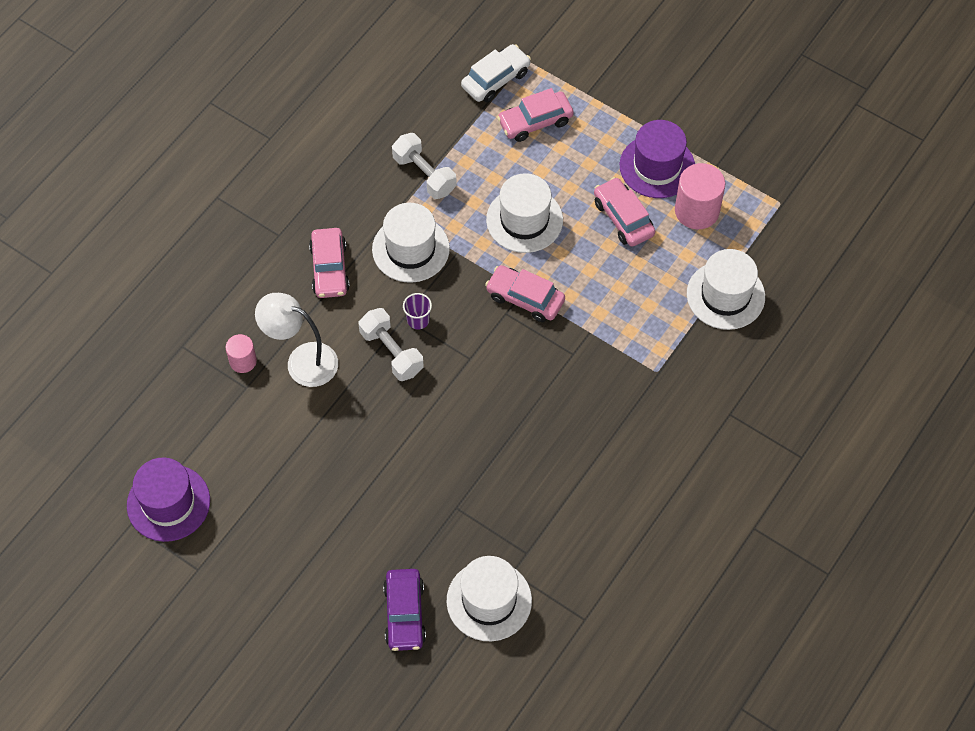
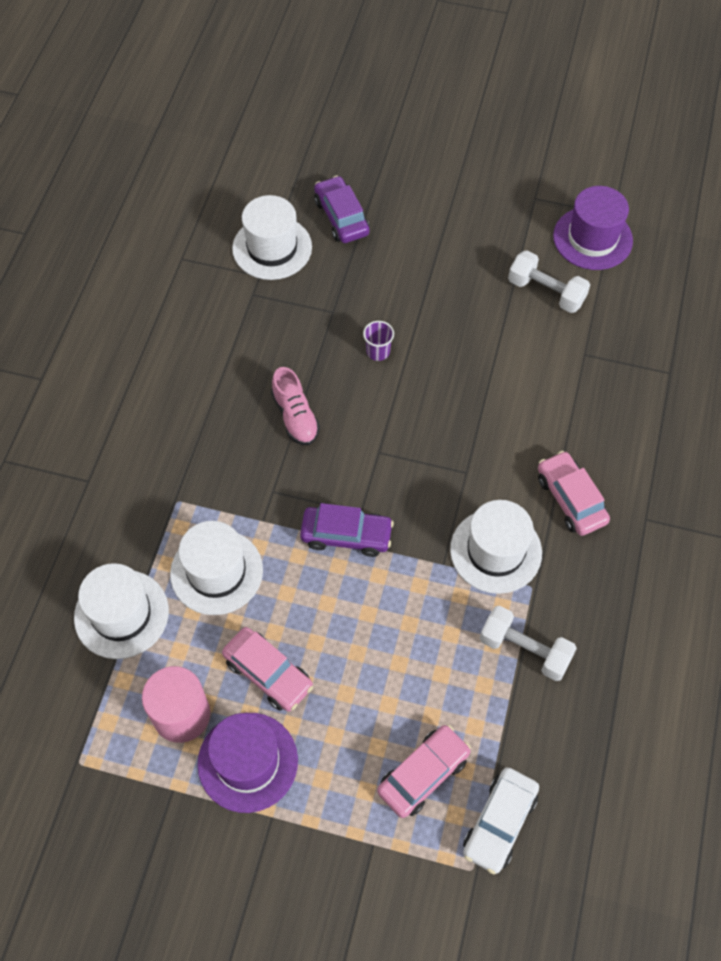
camera: 160 degrees right, 0 degrees up
(243, 361) = (602, 377): pink cylinder -> none
(302, 361) = (545, 395): white lamp -> none
(391, 352) = (461, 432): white dumbbell -> white dumbbell (546, 292)
(418, 320) = (450, 474): purple cup -> purple cup (378, 351)
(524, 220) = (383, 630): white hat -> white hat (216, 572)
(525, 298) = (346, 535): pink car -> purple car
(530, 413) = (295, 416): none -> pink shoe

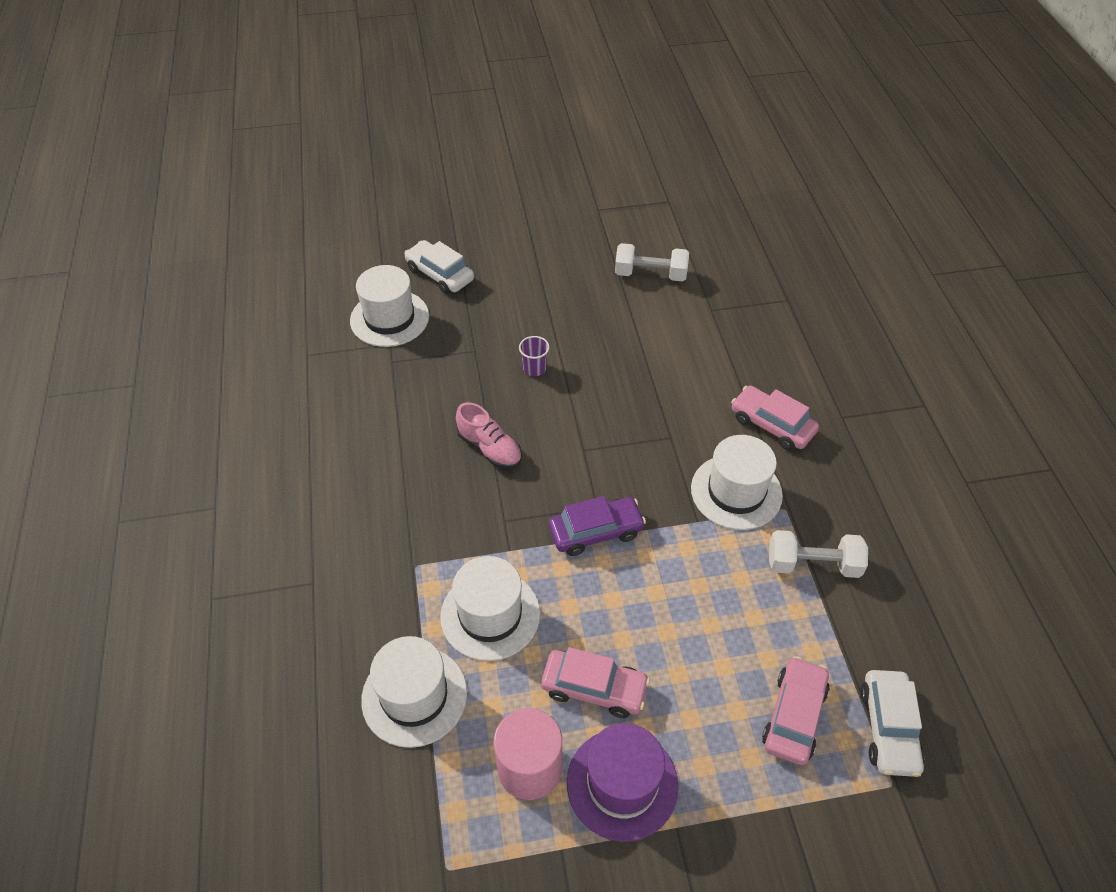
camera: 25 degrees left, 10 degrees down
(341, 217) = (440, 274): purple car -> white car
(592, 238) = (663, 223): purple hat -> none

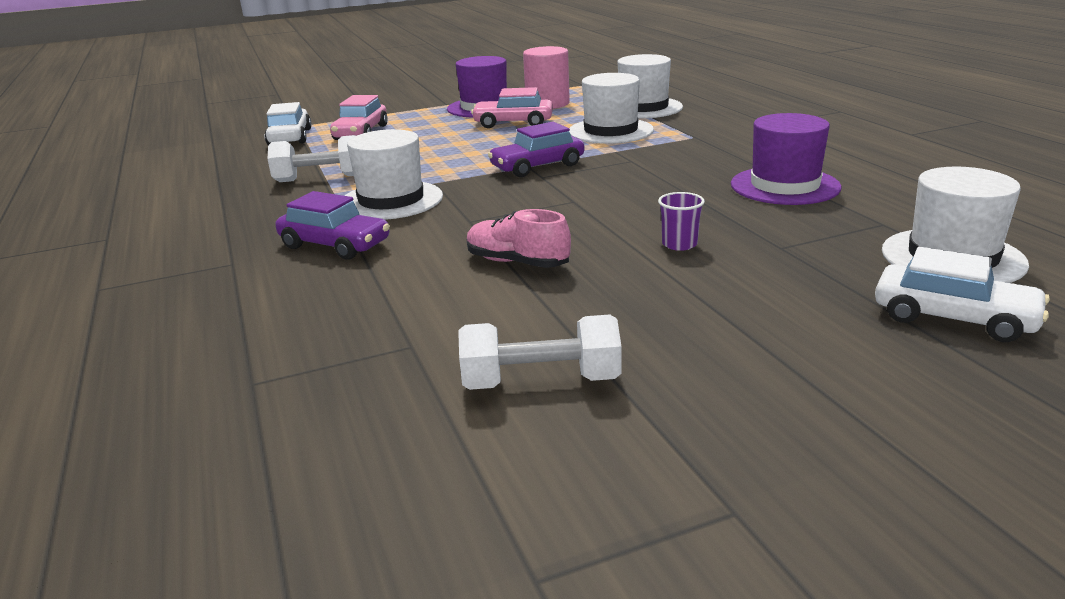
camera: 170 degrees right, 25 degrees down
(411, 431) = (785, 186): none -> purple hat
(490, 448) = (682, 188): pink shoe -> pink shoe (517, 262)
(772, 425) = (335, 245): pink car -> purple car

